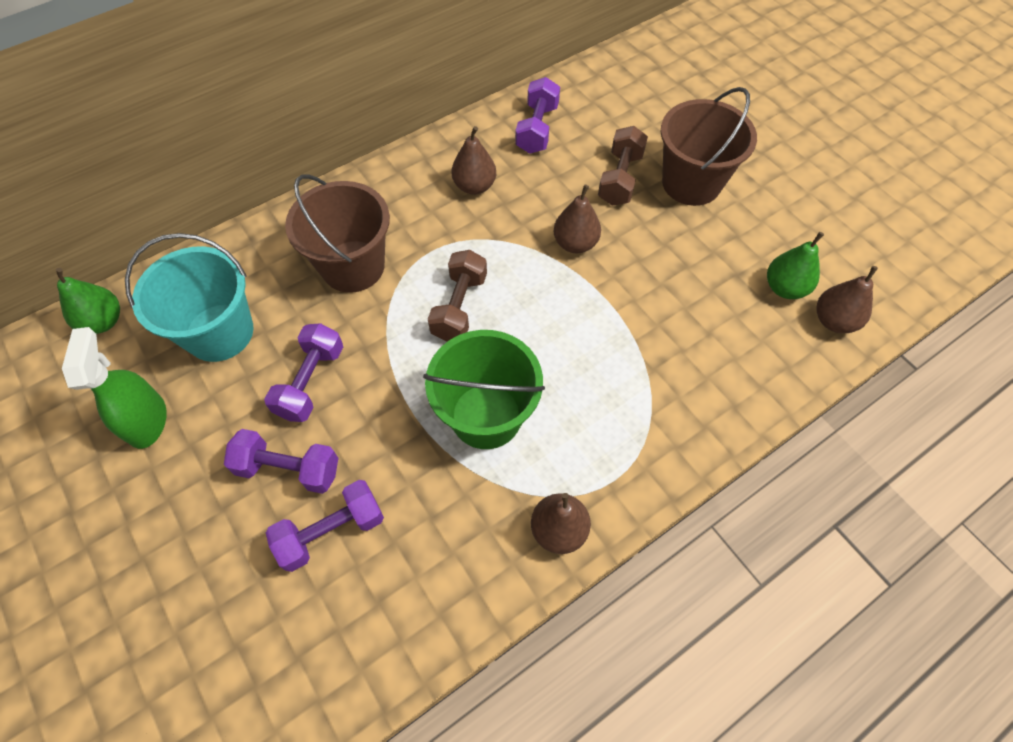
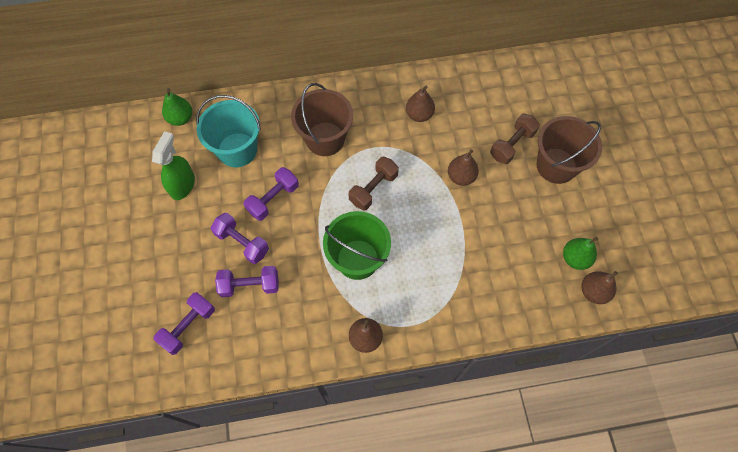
camera: 25 degrees right, 5 degrees up
(537, 129) = (477, 90): purple dumbbell -> purple dumbbell (188, 326)

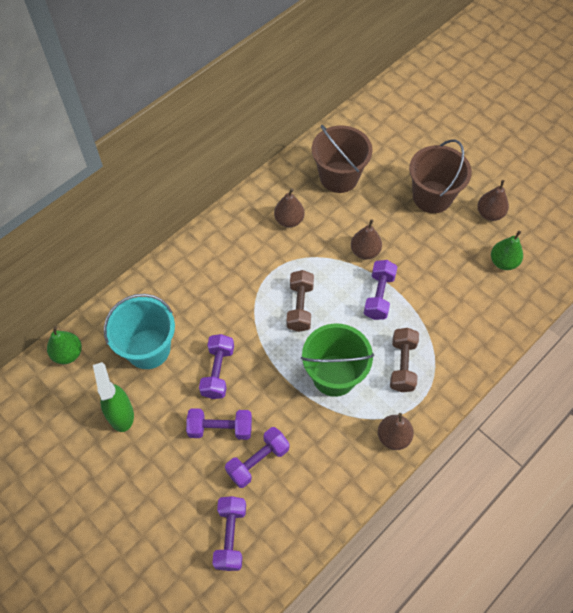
camera: 35 degrees left, 5 degrees down
(325, 139) = (223, 290): brown bucket -> brown bucket (339, 177)
(444, 220) = (379, 296): none -> purple dumbbell
(512, 145) = (385, 200): brown dumbbell -> brown dumbbell (402, 365)
(593, 292) = (536, 279): brown pear -> brown pear (489, 214)

